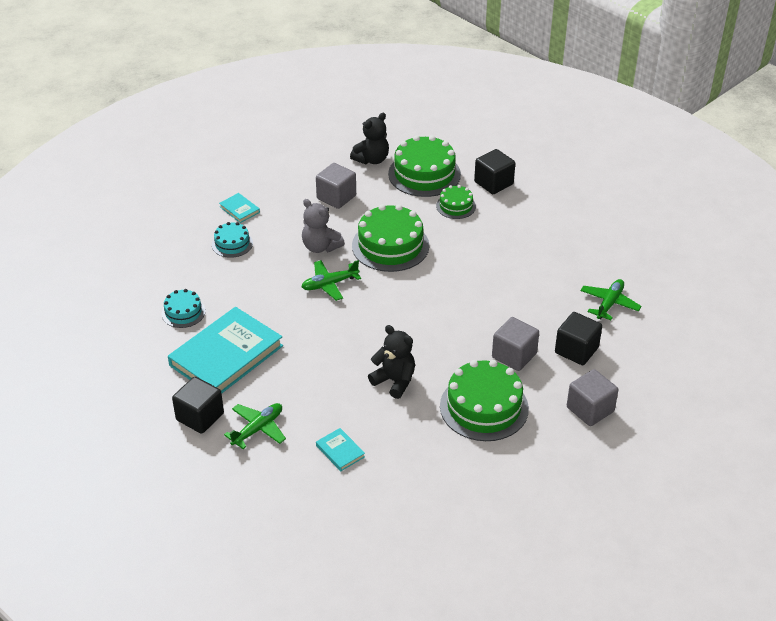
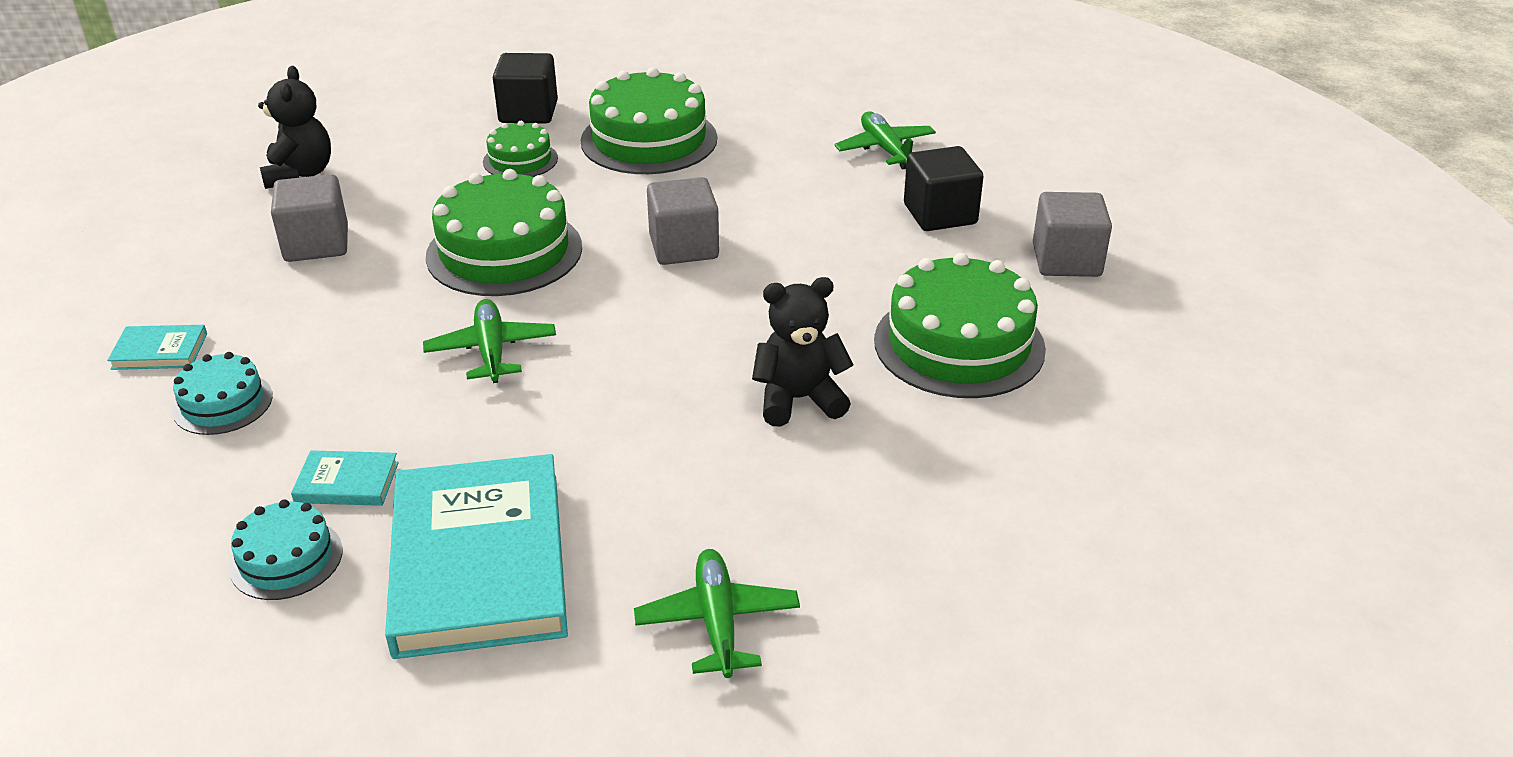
camera: 50 degrees left, 5 degrees down
(200, 417) = (588, 689): black cube -> none
(320, 247) = (395, 315): grey teddy bear -> none
(329, 284) = (491, 351): green plane -> green plane turned 150 degrees clockwise
(340, 451) = (889, 544): turquoise book -> turquoise book (347, 482)
(424, 174) = (412, 150): green cake -> green cake (649, 140)
(514, 355) = (886, 266): grey cube -> grey cube (684, 247)

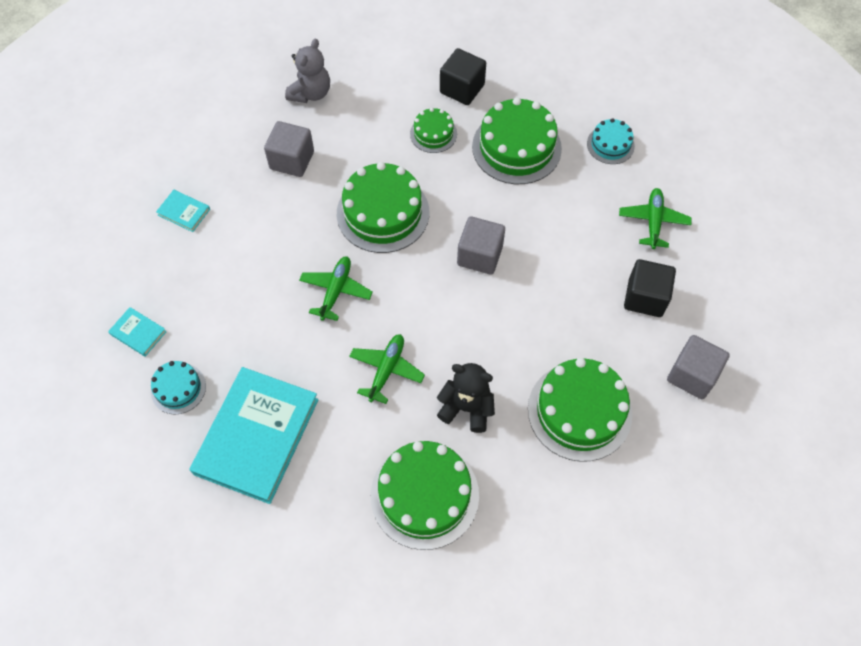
camera: 30 degrees right, 25 degrees up
(223, 403) = (196, 266): turquoise cake -> turquoise cake (610, 145)
(300, 174) = (311, 93): black teddy bear -> grey teddy bear
(347, 482) = (225, 352): turquoise book -> turquoise book (138, 333)
(717, 622) = (339, 533): green plane -> green plane (386, 370)
(819, 518) = (424, 495): none -> green cake

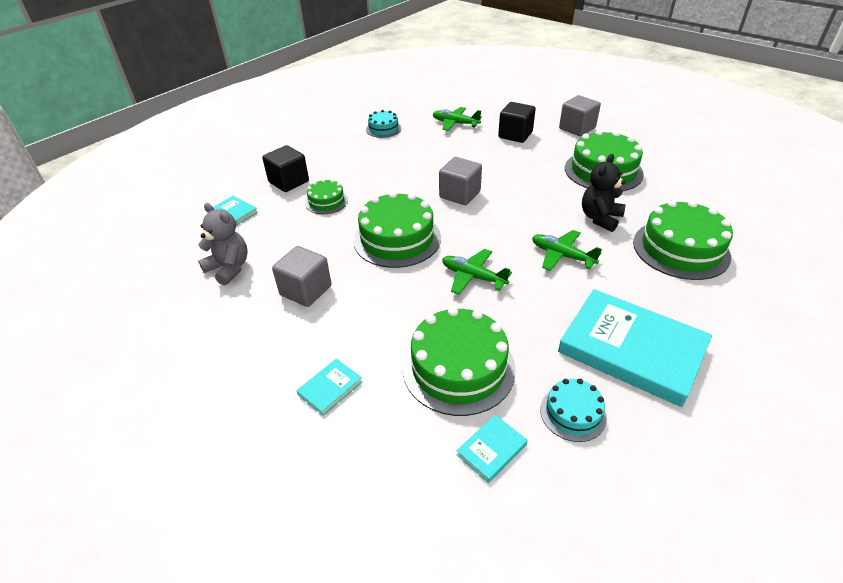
camera: 75 degrees left, 20 degrees down
(396, 64) = (235, 212): none -> turquoise book
(516, 147) = (364, 165): green cake -> green cake (458, 368)

